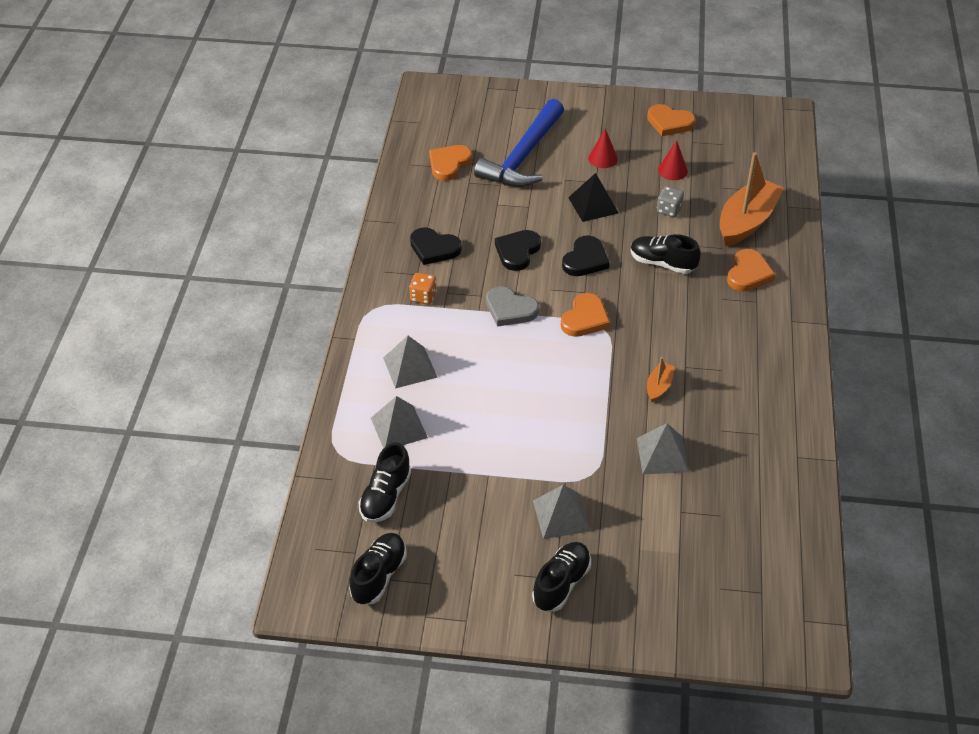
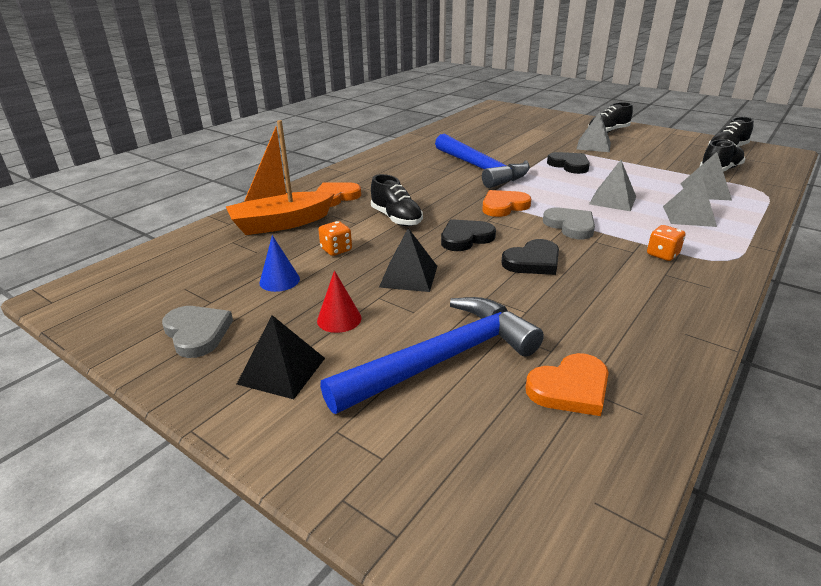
camera: 150 degrees left, 15 degrees down
(434, 248) = (635, 290): black heart -> black heart (569, 165)
(598, 122) = (281, 370): none -> black pyramid
(659, 386) = (480, 169): orange boat -> blue hammer
(662, 454) = (508, 149): grey pyramid -> grey pyramid (612, 200)
(669, 123) = (197, 333): orange heart -> grey heart
(669, 210) = (336, 250): grey dice -> orange dice
(672, 170) = (279, 280): red cone -> blue cone

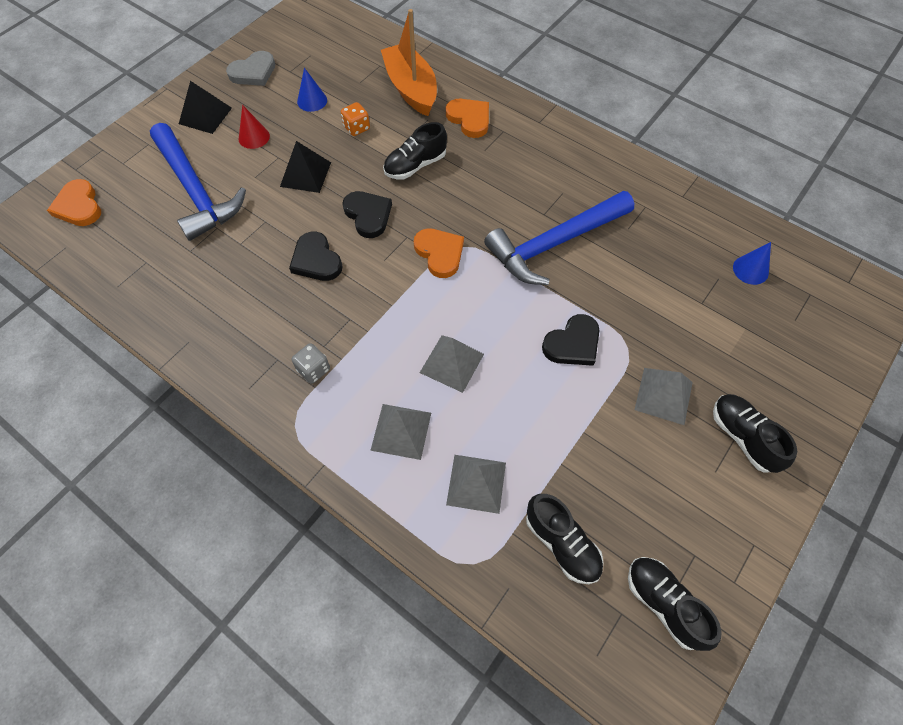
camera: 90 degrees right, 30 degrees up
(487, 125) = (750, 270): none -> blue cone
(570, 226) = (386, 304): grey heart -> none
(570, 388) = (149, 253): orange heart -> orange heart (79, 206)
(662, 254) = (313, 369): orange dice -> grey dice

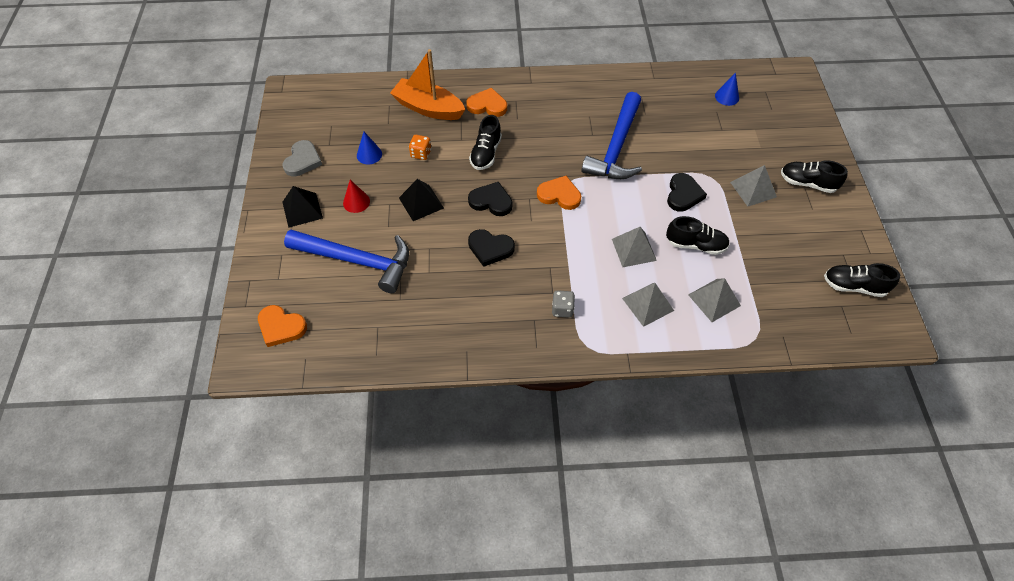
camera: 40 degrees left, 5 degrees down
(562, 543) = (783, 296): black shoe -> black shoe (695, 245)

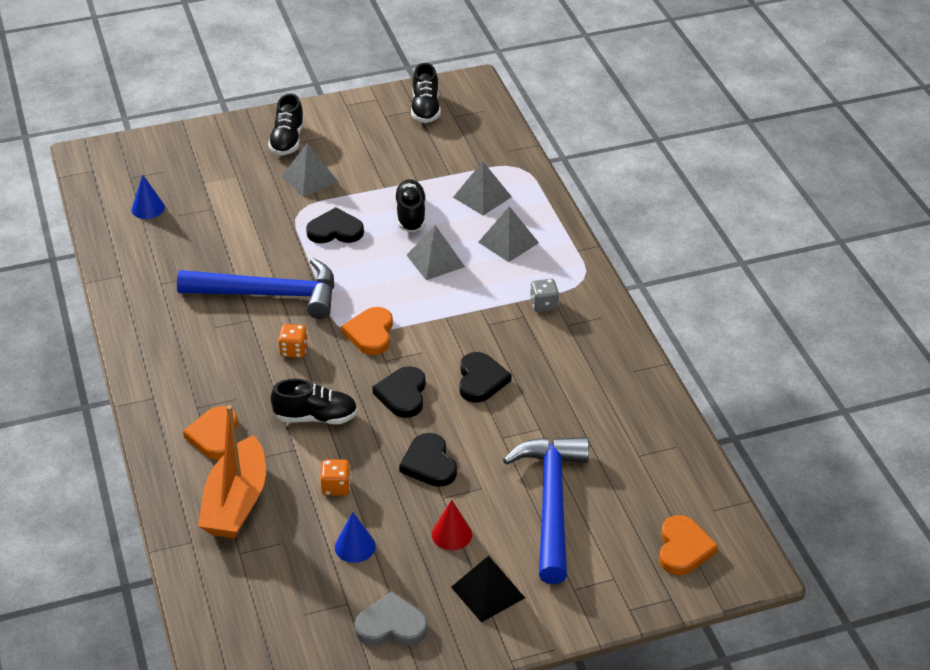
camera: 105 degrees left, 15 degrees down
(421, 203) = (429, 464): black pyramid -> black heart
(554, 152) = (294, 350): none -> orange dice

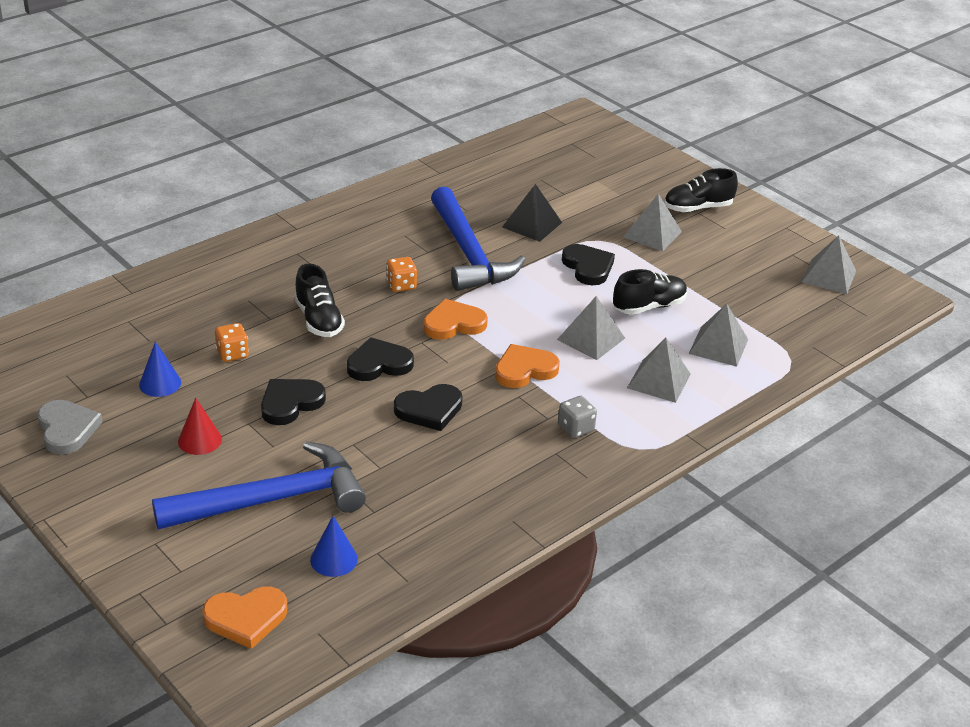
camera: 65 degrees right, 5 degrees down
(148, 208) = (537, 162): blue cone -> blue cone (334, 559)
(215, 436) = (265, 271): orange heart -> orange heart (524, 370)
(236, 502) = (188, 303): orange boat -> none
(425, 109) = (828, 276): black shoe -> grey pyramid
(487, 592) = (129, 482): black pyramid -> black pyramid (532, 224)

